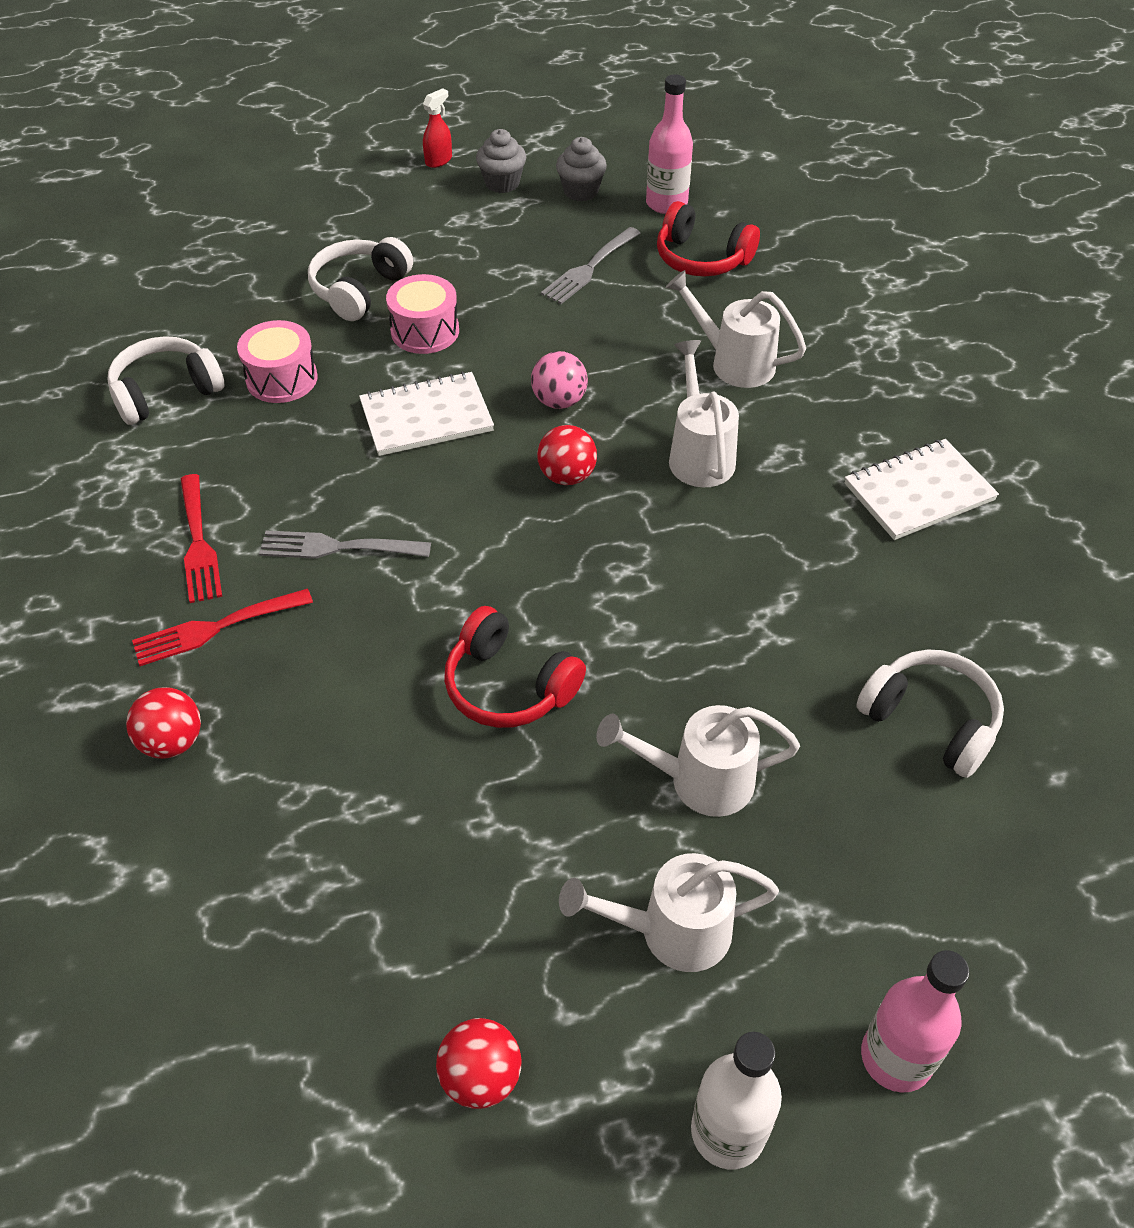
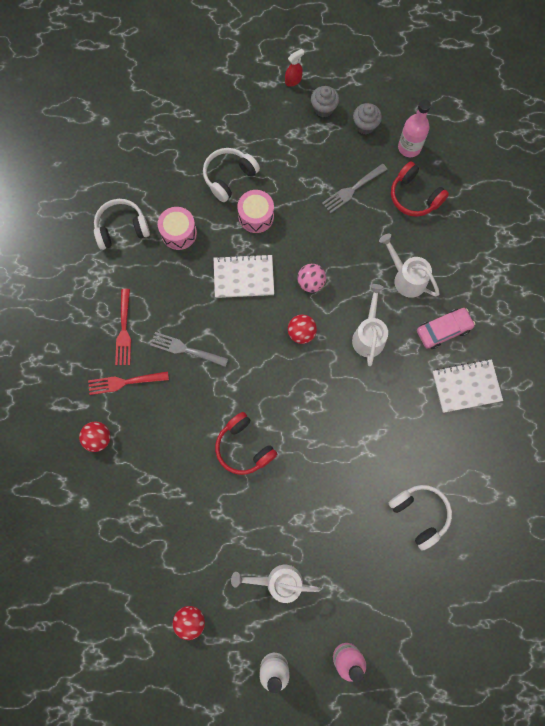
camera: 15 degrees right, 25 degrees up
(698, 780) = (310, 516): white watering can -> none
(836, 420) = (443, 330): none -> pink car

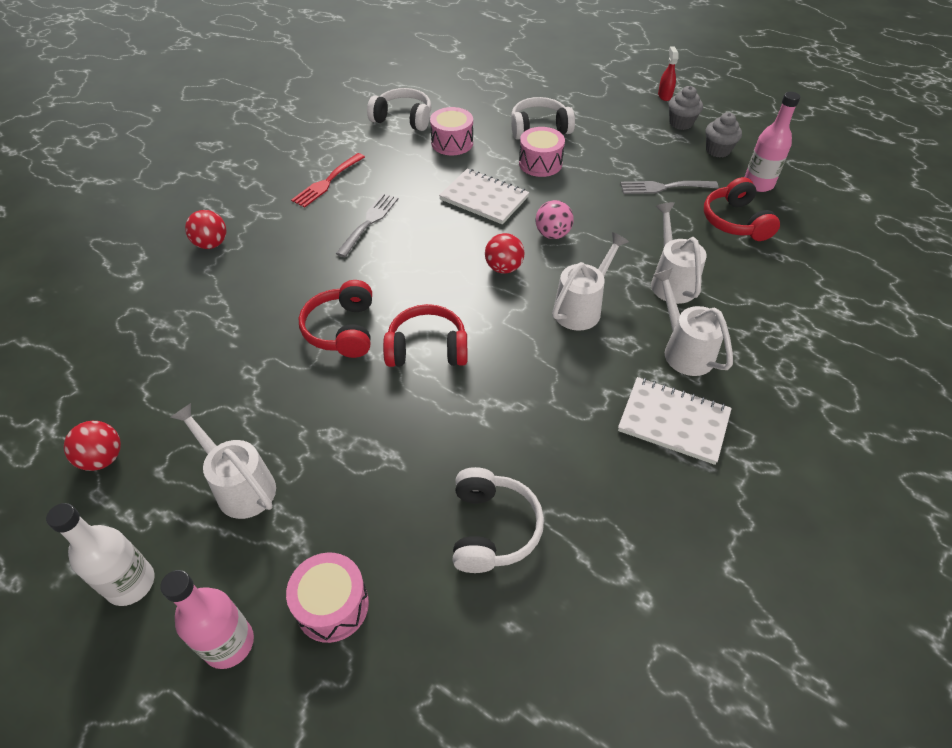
camera: 35 degrees right, 25 degrees down
(124, 382) = (284, 217): red fork -> none
(185, 349) = (369, 222): grey fork -> grey fork turned 60 degrees clockwise
(293, 80) = (664, 95): red spray bottle -> red spray bottle turned 90 degrees counterclockwise
(304, 427) = (427, 349): none -> red headphones
(377, 606) = (332, 605): none -> pink drum
(443, 330) = (684, 350): pink car -> white watering can

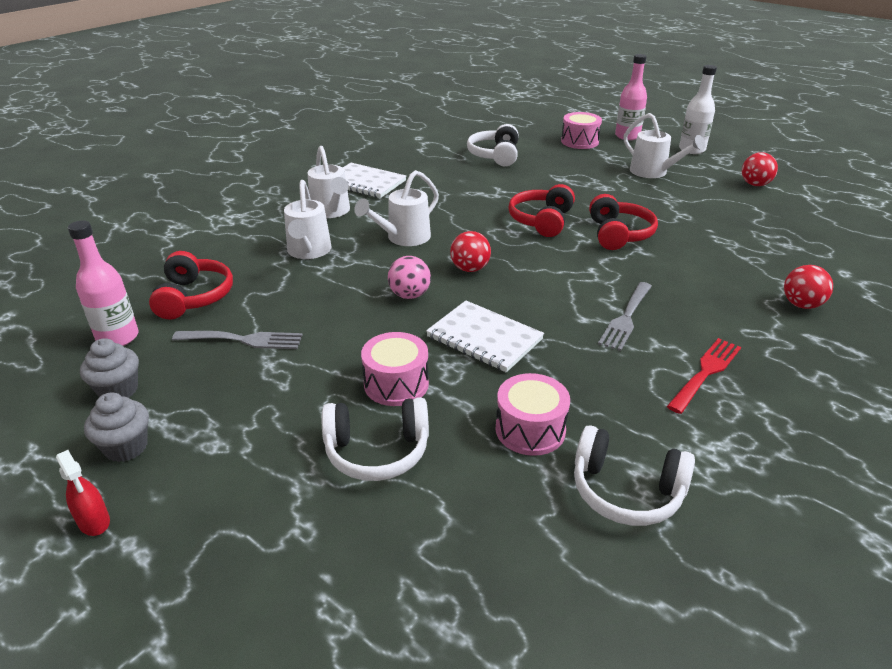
camera: 175 degrees left, 15 degrees down
(427, 349) = (542, 221): red headphones -> red headphones turned 105 degrees clockwise
(664, 95) = (94, 522): red spray bottle -> red spray bottle turned 45 degrees counterclockwise

